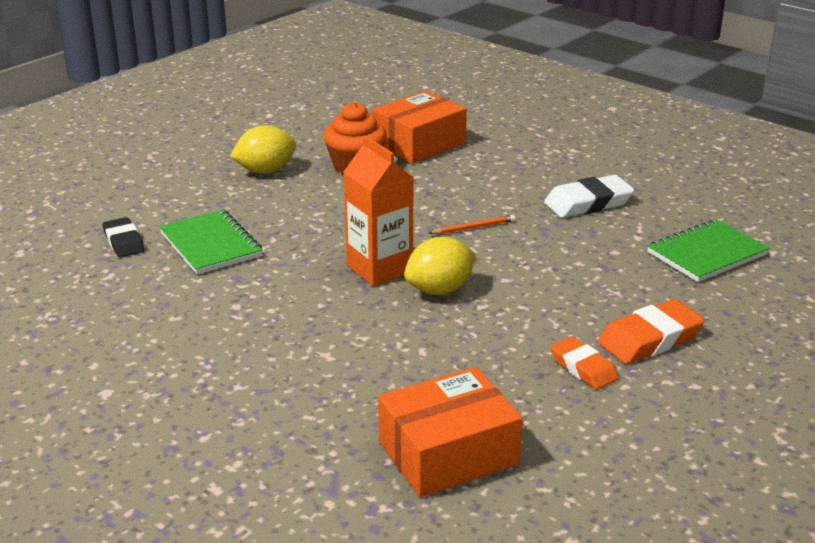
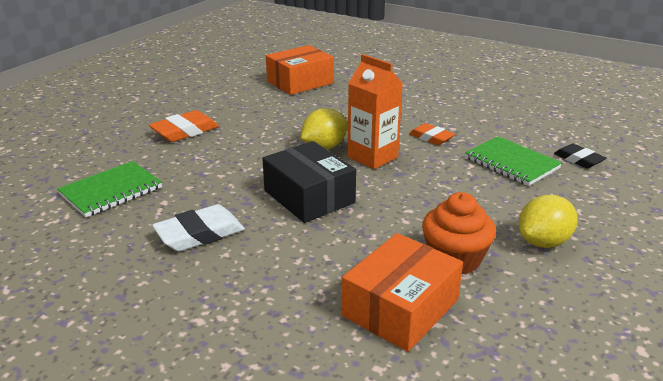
camera: 170 degrees right, 0 degrees up
(473, 228) = (309, 197): orange pencil -> black box
(583, 368) = (230, 115): orange eraser -> orange eraser (431, 138)

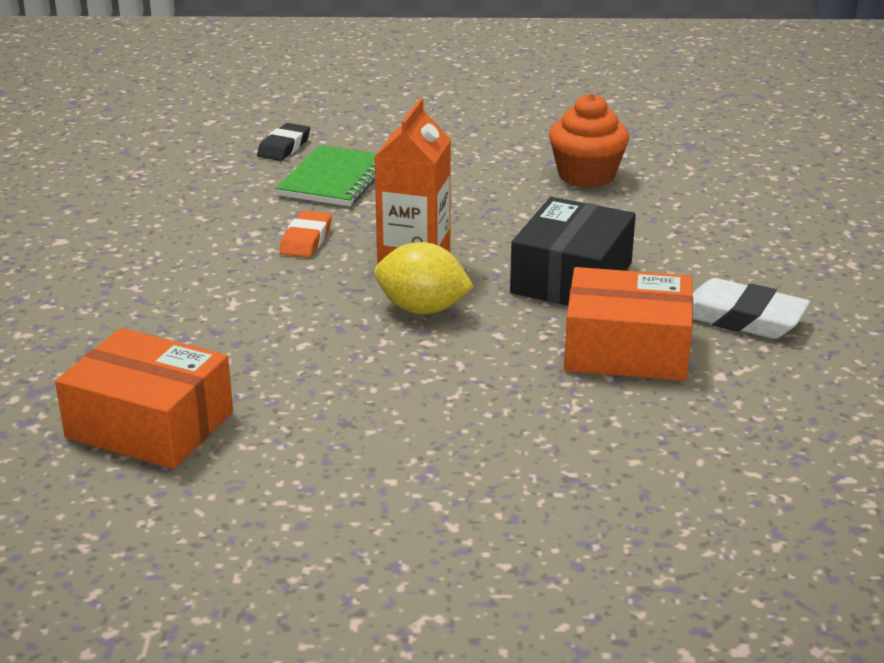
camera: 120 degrees left, 0 degrees up
(111, 191) = (759, 433): green notebook -> none
(185, 131) = (507, 462): orange eraser -> none
(400, 308) = (692, 183): orange box -> orange box (626, 349)
(543, 242) = (501, 144): yellow lemon -> none

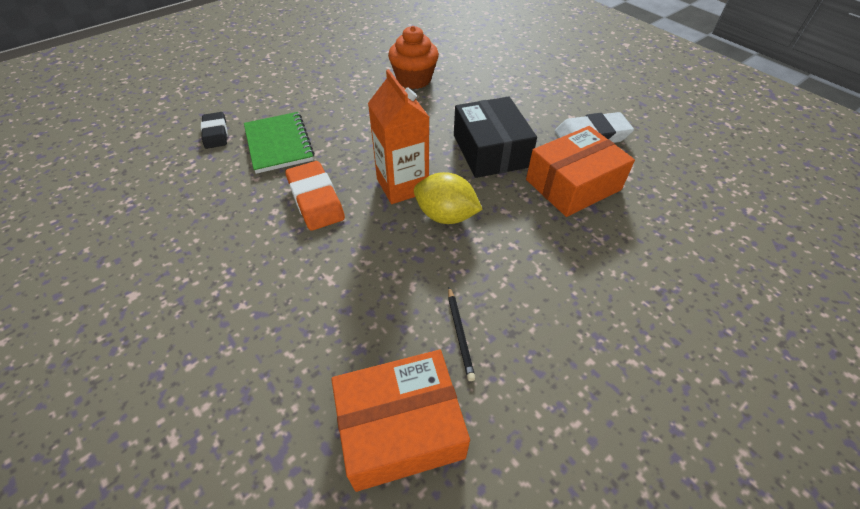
camera: 40 degrees left, 20 degrees up
(293, 397) = (459, 334): none -> black pencil
(306, 240) = (316, 200): orange eraser -> orange eraser, size x1.50
(422, 309) = (445, 216): yellow lemon -> yellow lemon turned 45 degrees clockwise

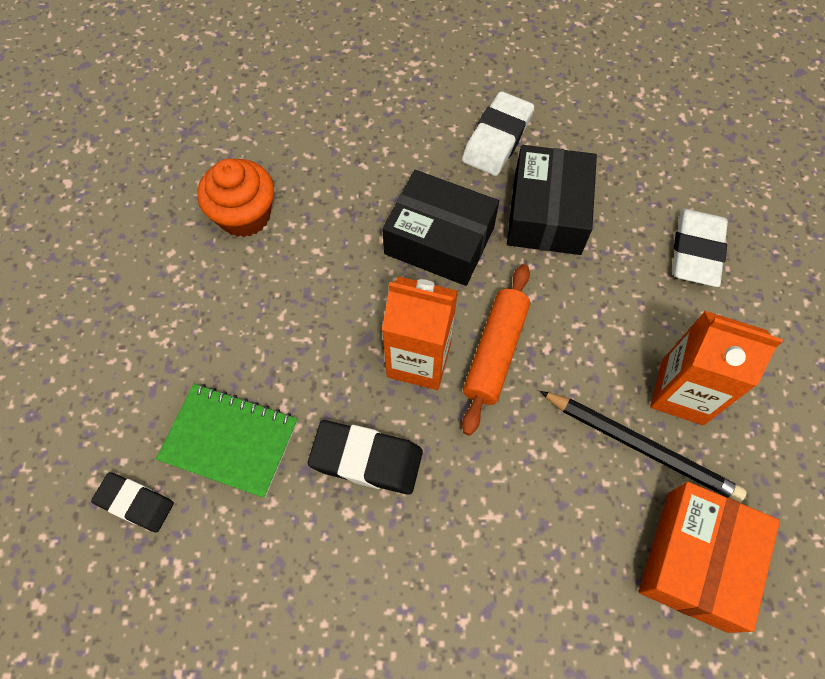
camera: 50 degrees left, 15 degrees up
(316, 200) = (366, 459): orange eraser -> black eraser
(445, 216) = (495, 352): yellow lemon -> orange rolling pin
(459, 334) = (640, 446): black pencil -> black pencil, size x1.90
(531, 335) = (682, 392): none -> orange carton
(573, 185) = (547, 213): orange box -> black box
(656, 278) = (696, 251): none -> white eraser

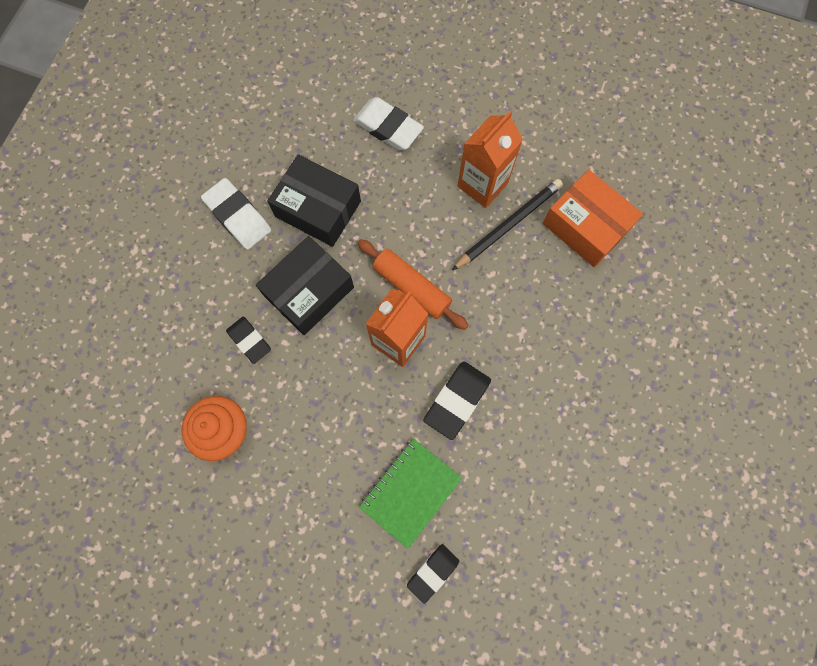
camera: 70 degrees left, 10 degrees up
(356, 202) = (249, 340): none -> black eraser

